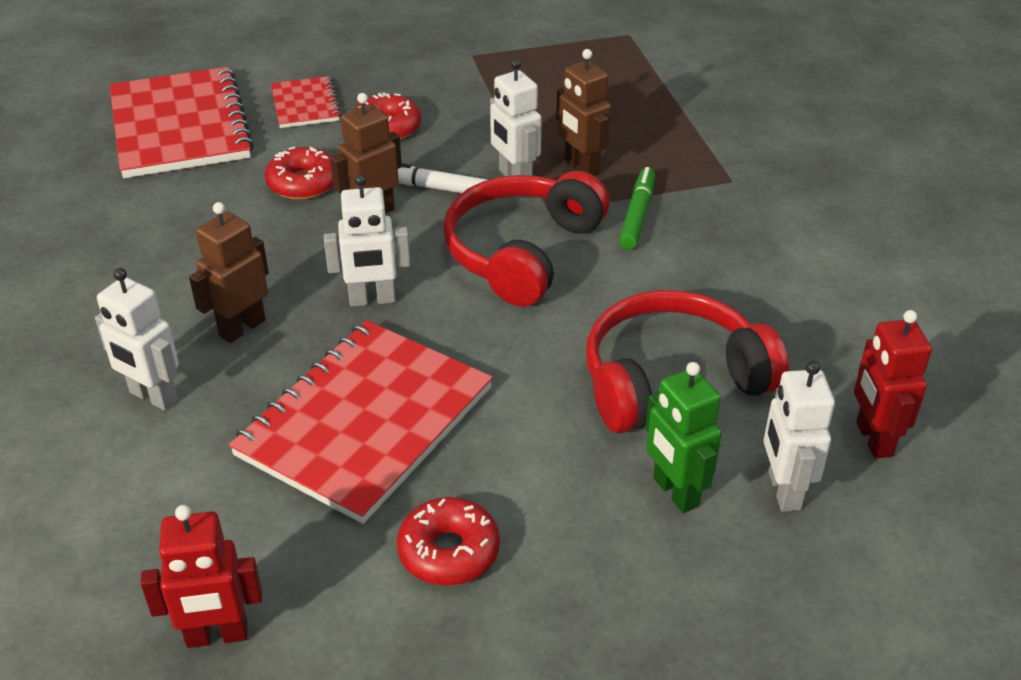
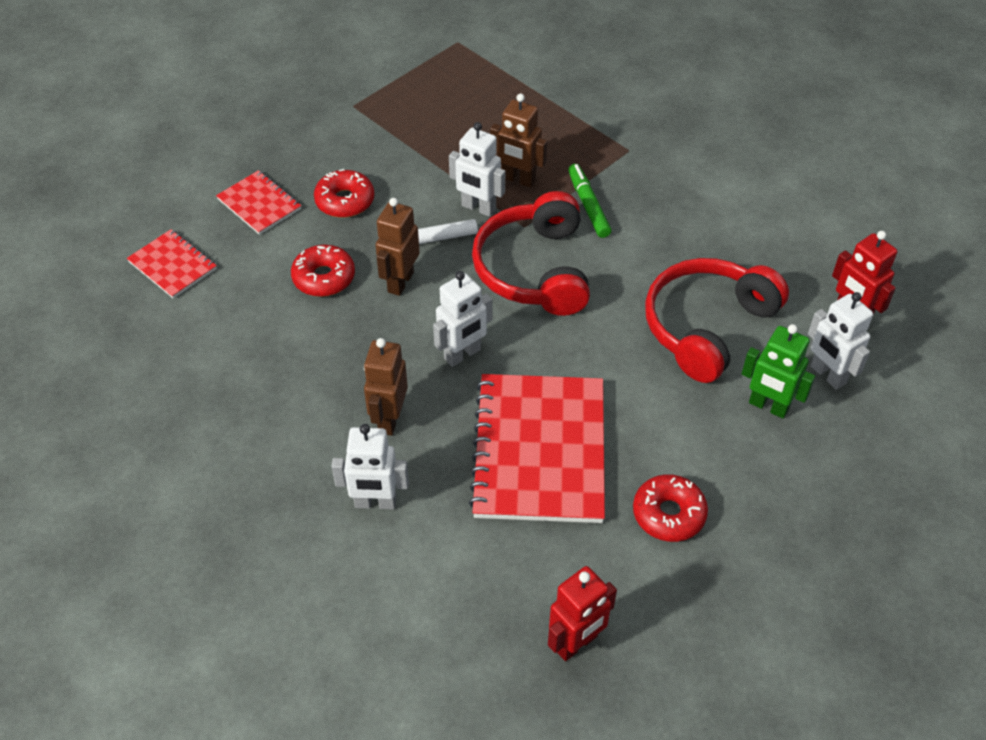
camera: 30 degrees left, 10 degrees up
(180, 126) = (172, 265): red notebook -> red notebook, size x0.50

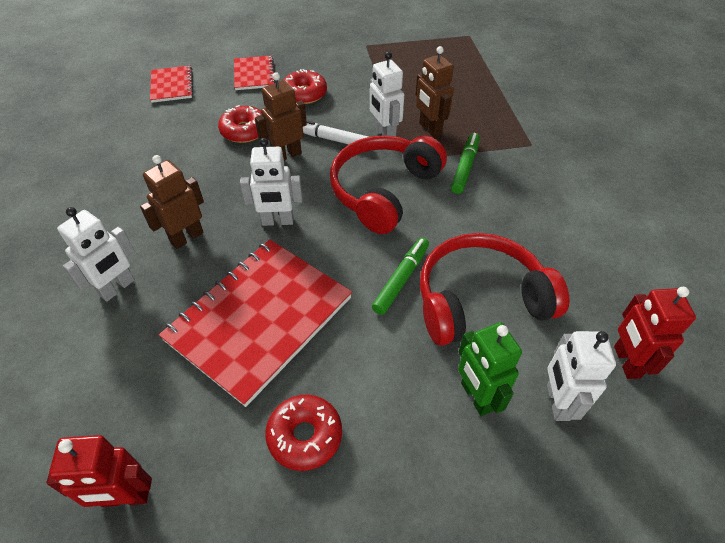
camera: 35 degrees right, 0 degrees up
(375, 503) = (117, 288): white robot -> white robot turned 90 degrees counterclockwise
(628, 345) = (401, 279): none -> green marker

